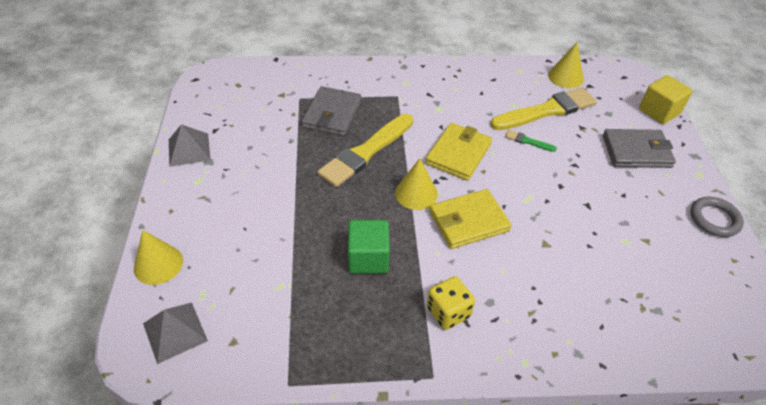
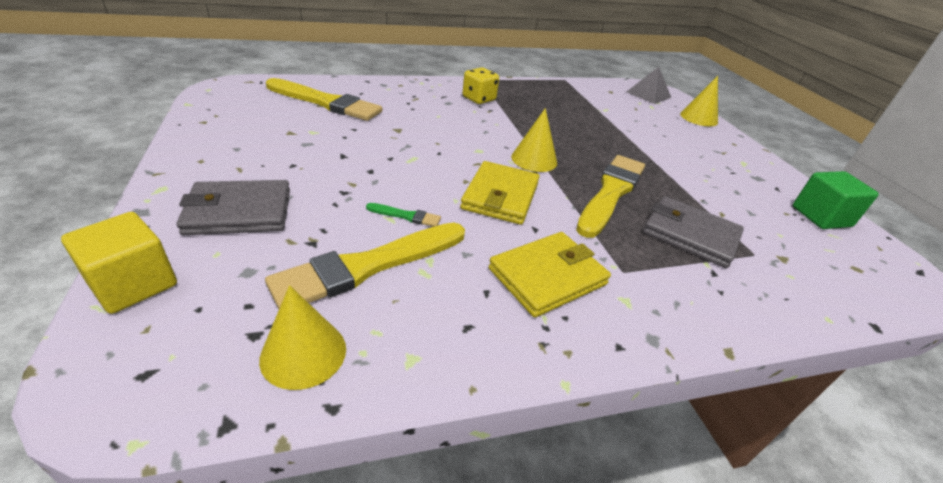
camera: 165 degrees right, 10 degrees down
(189, 149) = (790, 186): grey pyramid -> none
(332, 114) = (690, 235): grey wallet -> grey wallet turned 60 degrees counterclockwise
(368, 258) = (552, 121): green cube -> green cube (821, 216)
(468, 221) = (474, 141): yellow wallet -> yellow wallet (547, 277)
(635, 299) = (326, 102): none -> yellow brush
(714, 219) = (191, 147): grey ring -> none

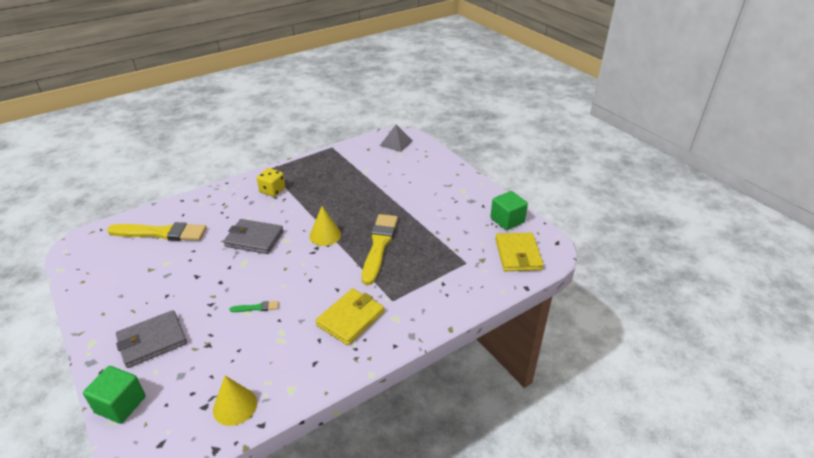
camera: 15 degrees left, 0 degrees up
(133, 284) = (121, 405): yellow cube -> green cube
(367, 266) = (247, 348): yellow brush -> none
(500, 196) = (310, 273): yellow wallet -> yellow wallet (518, 254)
(690, 235) = (429, 261): grey wallet -> grey wallet (254, 239)
(698, 118) = (433, 156): yellow cone -> none

